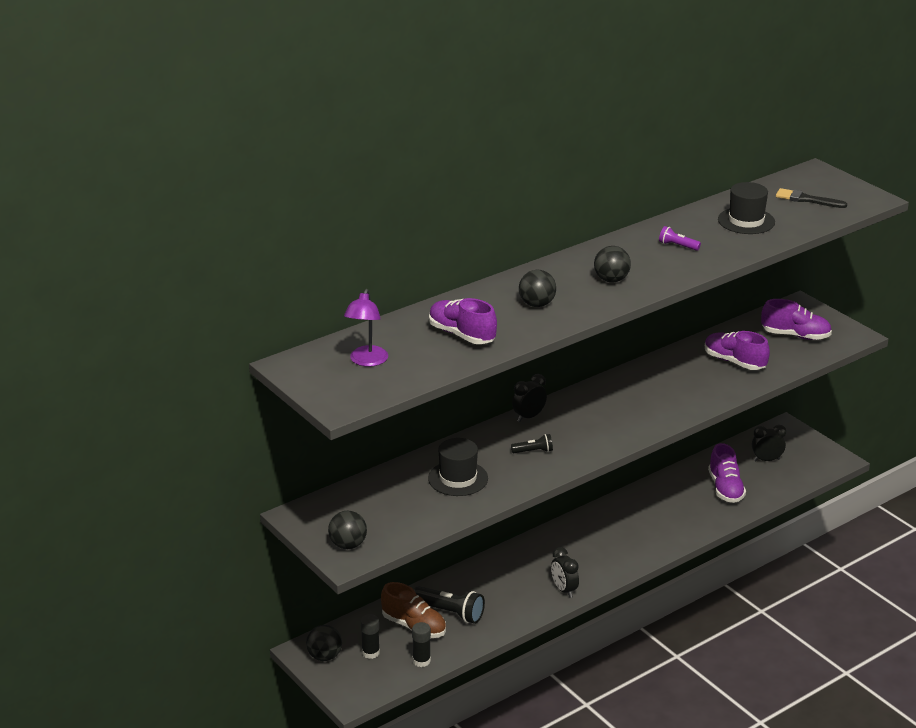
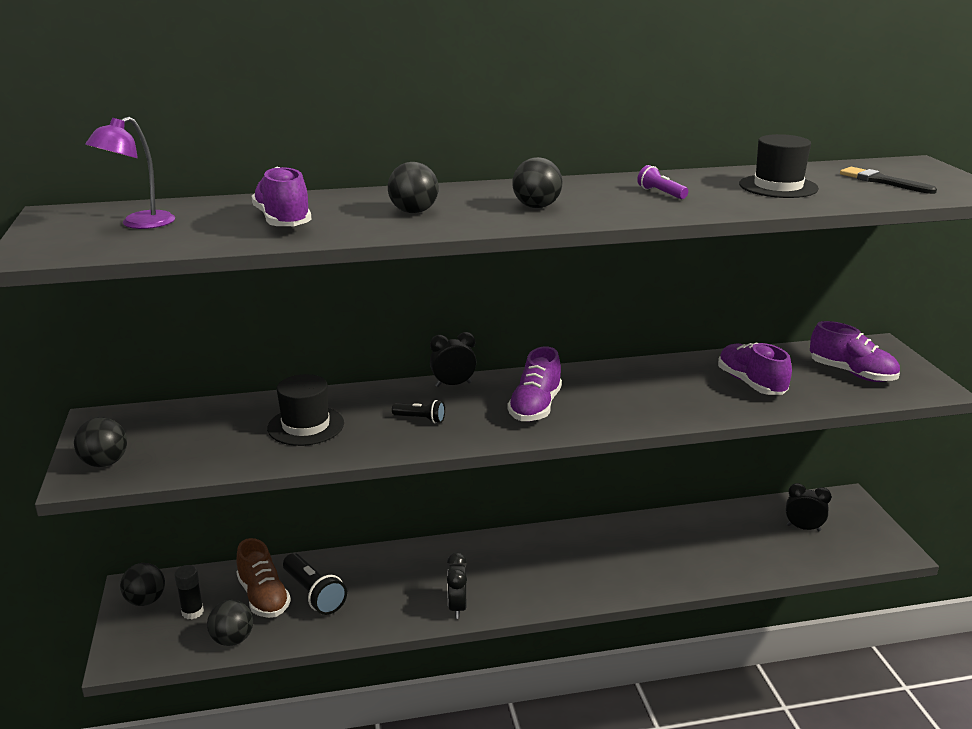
camera: 25 degrees right, 5 degrees down
(421, 661) = (232, 639): black glue stick -> black ball
(725, 488) = (732, 546): purple shoe -> purple shoe (535, 407)

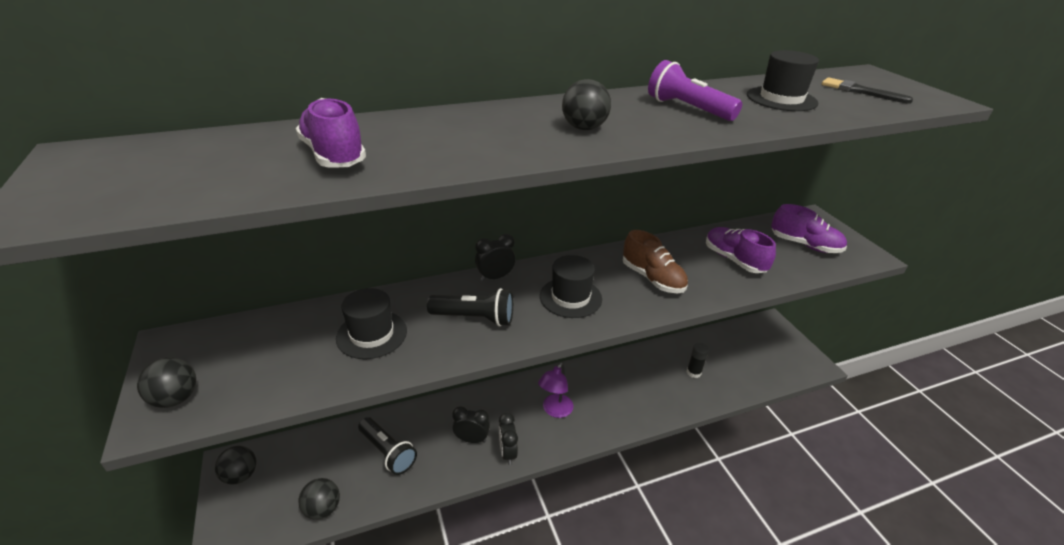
camera: 10 degrees left, 10 degrees up
(139, 224) = (170, 165): purple lamp -> purple lamp (555, 410)
(192, 612) = (284, 483): black glue stick -> black glue stick (693, 372)
(263, 597) = (345, 460): brown shoe -> brown shoe (652, 278)
(413, 212) = (467, 138): black ball -> none
(420, 419) = (475, 318): black flashlight -> black flashlight, size x1.80
(535, 407) = (570, 297): purple shoe -> black hat
(661, 193) = (687, 109): purple flashlight -> purple flashlight, size x1.80
(803, 528) = (748, 351): black clock -> black clock (471, 439)

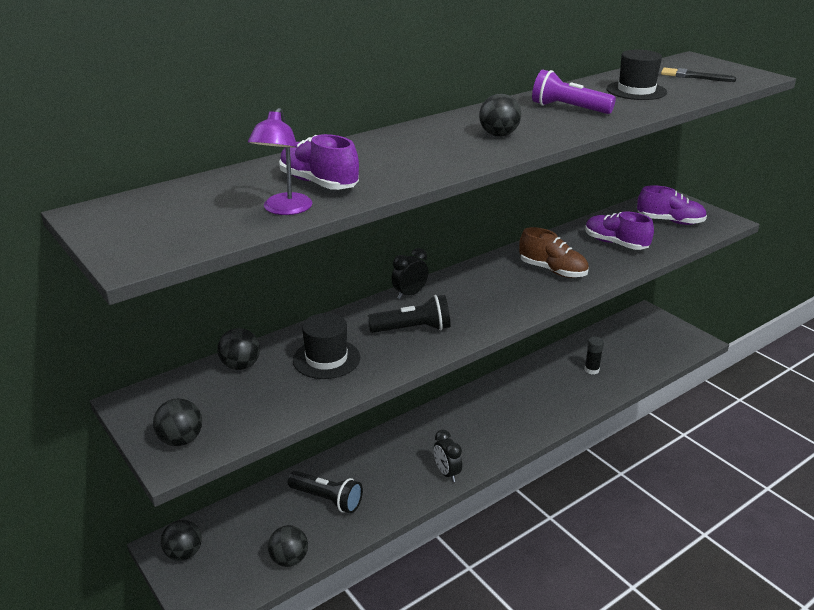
camera: 15 degrees left, 5 degrees down
(290, 324) = (241, 366): none -> black ball
(471, 439) = (406, 470): black clock -> none
(555, 410) = (475, 429): purple lamp -> purple lamp (284, 210)
(570, 297) = (489, 298): black hat -> none

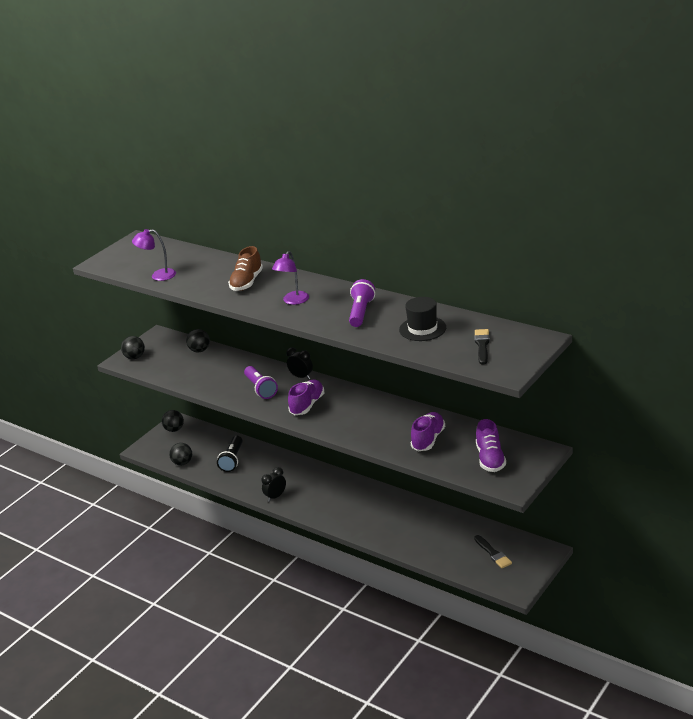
camera: 75 degrees right, 0 degrees up
(319, 183) = (193, 274): purple shoe -> purple shoe (307, 405)
(326, 359) = (217, 372): black hat -> none
(413, 329) = (260, 389): black flashlight -> purple flashlight
(498, 135) = (293, 301): black ball -> purple lamp
(552, 270) = (366, 421): brown shoe -> brown shoe (247, 282)
(591, 370) = (431, 535): black glue stick -> none
(638, 341) = (493, 553): none -> black brush

